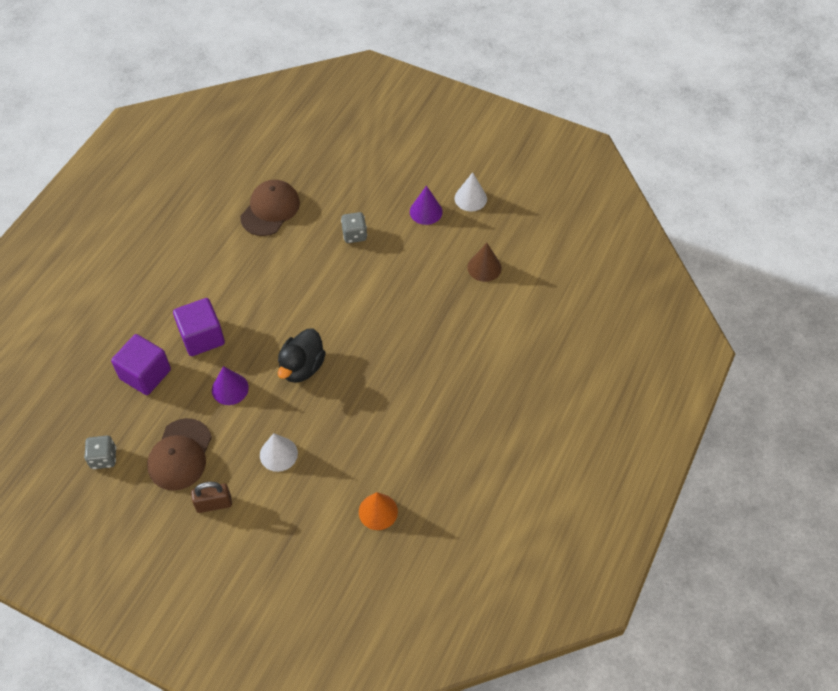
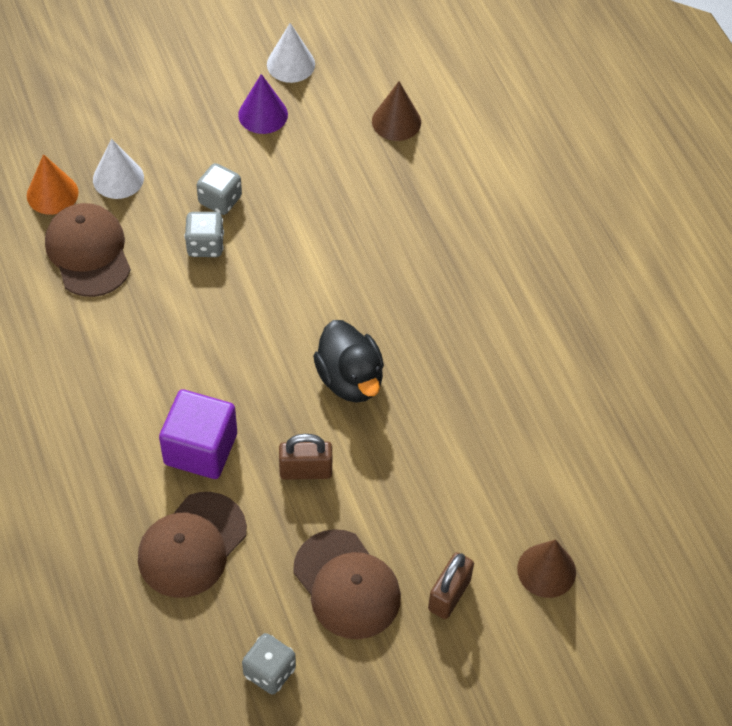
camera: 50 degrees left, 0 degrees up
(145, 374) = (192, 545): purple cube -> brown cap
(230, 389) = (305, 470): purple cone -> brown padlock
(268, 538) = (546, 570): none -> brown cone
(278, 454) = (445, 483): white cone -> white cone (118, 178)
(321, 250) = (205, 245): none -> grey dice
(378, 511) = (610, 441): orange cone -> orange cone (52, 194)

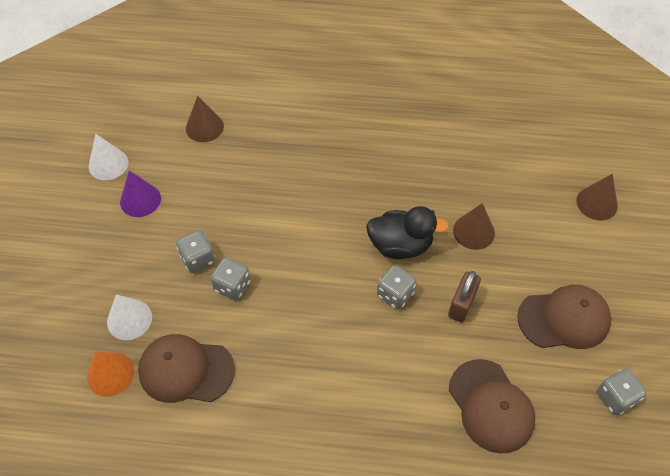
camera: 60 degrees left, 0 degrees up
(200, 449) = (410, 365): purple cube -> none
(281, 399) = (395, 294): none -> grey dice
(416, 447) = (473, 231): none -> brown cone
(449, 595) = (594, 263): brown padlock -> none

